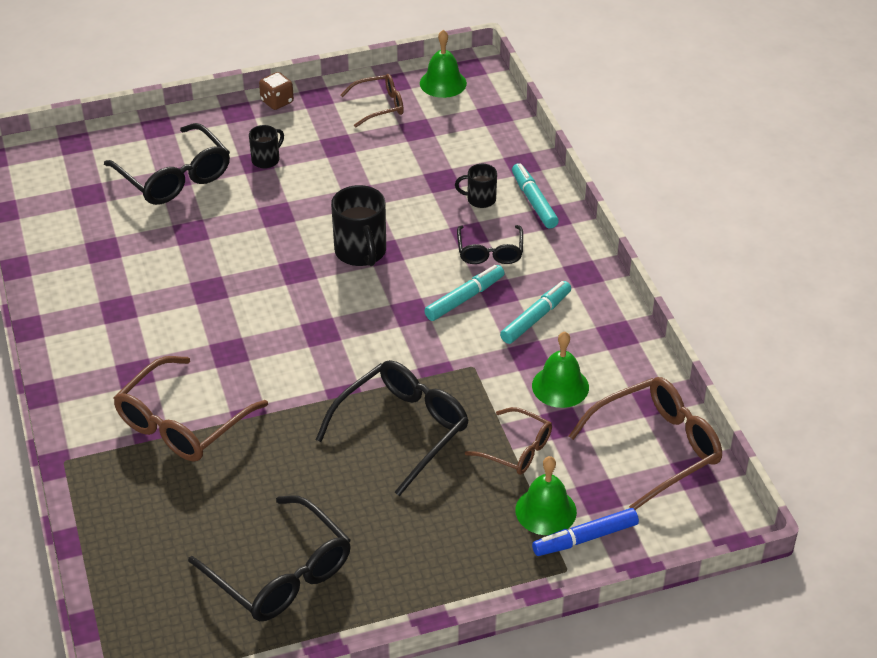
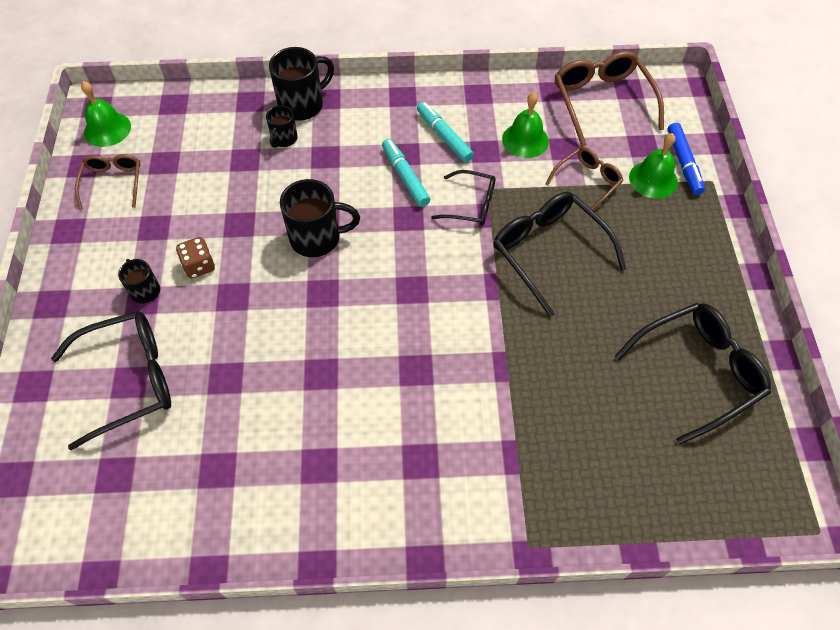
camera: 75 degrees left, 15 degrees up
(182, 423) = (502, 426): brown glasses -> none
(277, 102) = (56, 265): brown dice -> brown dice (199, 266)
(490, 252) = (354, 147): black glasses -> black glasses (471, 205)
(534, 201) = (302, 105): turquoise marker -> black mug

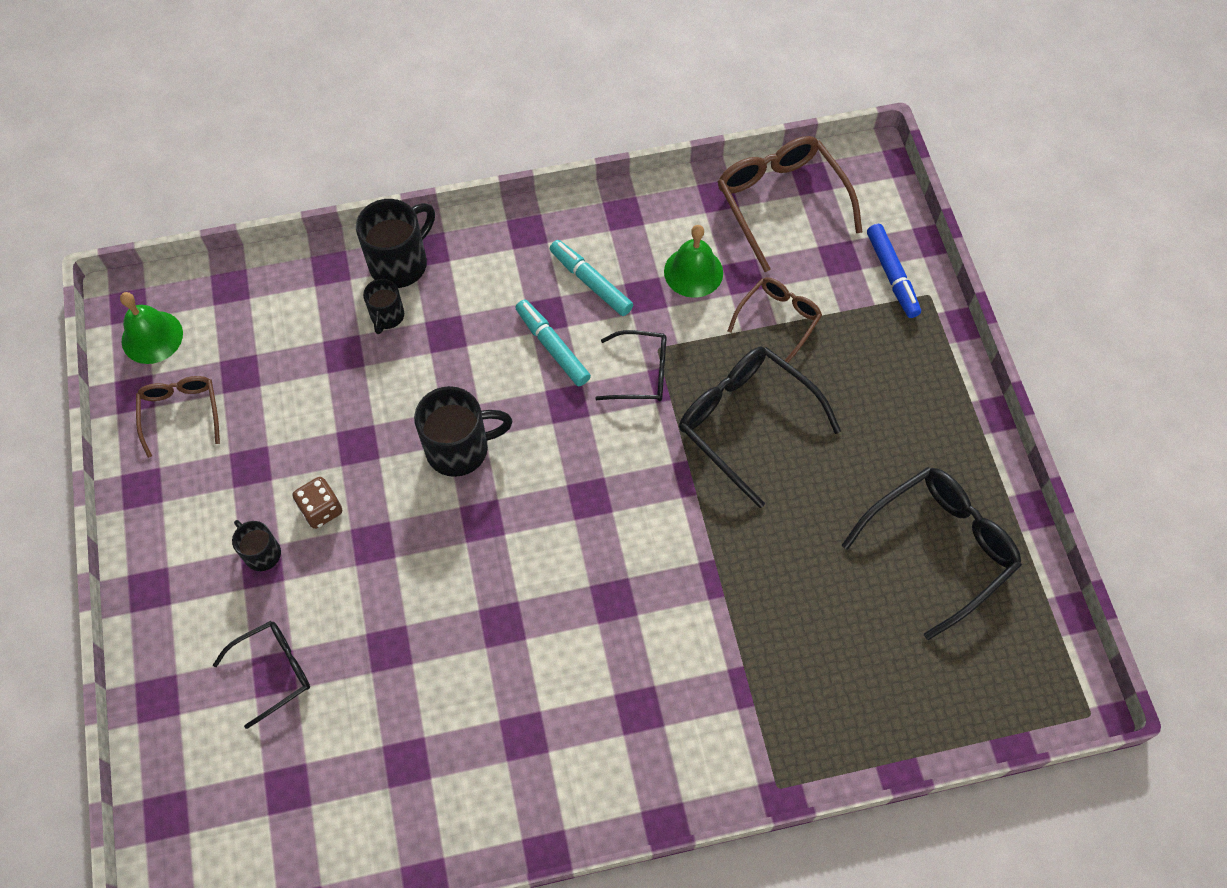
camera: 10 degrees left, 5 degrees up
(130, 380) = (274, 671): black glasses -> black glasses, size x0.59
(653, 179) = (858, 303): green bell -> none

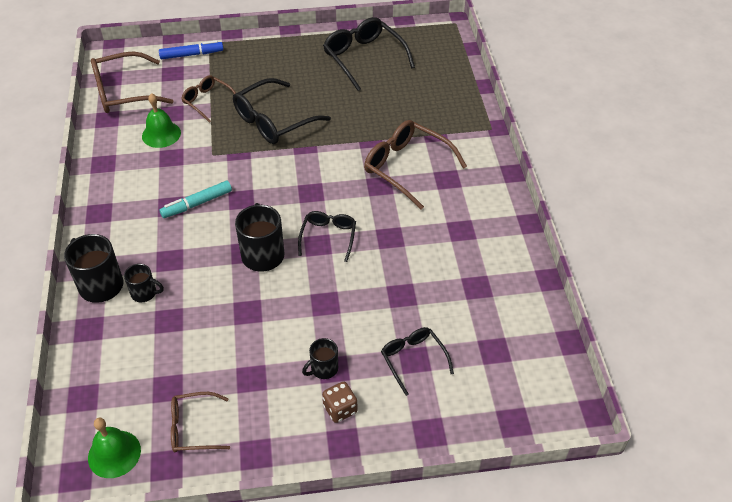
camera: 85 degrees left, 15 degrees down
(321, 509) = (295, 333): brown dice -> brown dice (340, 409)
(591, 282) = (152, 182): turquoise marker -> none
(641, 373) = (228, 163): black glasses -> black glasses (328, 237)
(660, 640) = (406, 167): none -> brown glasses

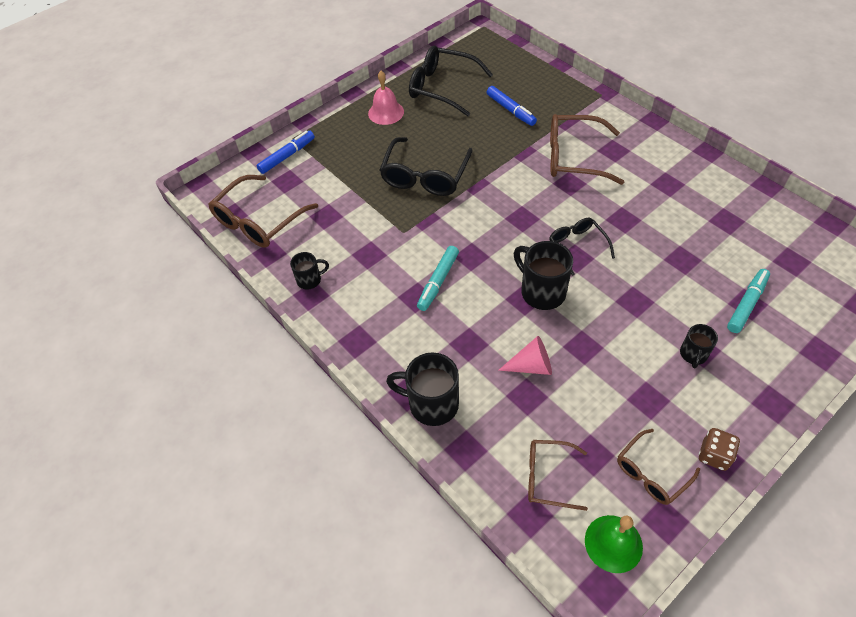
camera: 30 degrees left, 5 degrees up
(145, 293) = (480, 386): black mug -> black mug (310, 280)
(161, 134) = (337, 239): green bell -> none
(195, 301) = (531, 366): none -> pink cone
(207, 101) = (348, 189): brown glasses -> brown glasses (548, 477)
(298, 57) = (386, 112): none -> pink bell
(340, 409) = (741, 378): brown dice -> brown dice (714, 455)
(398, 103) = (510, 110): none -> blue marker
(413, 359) = (747, 304): black glasses -> turquoise marker

